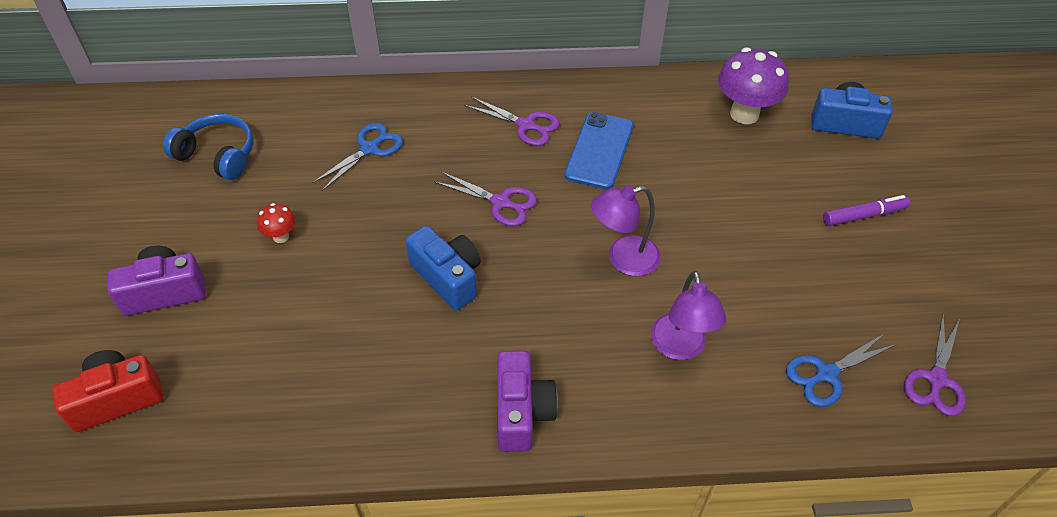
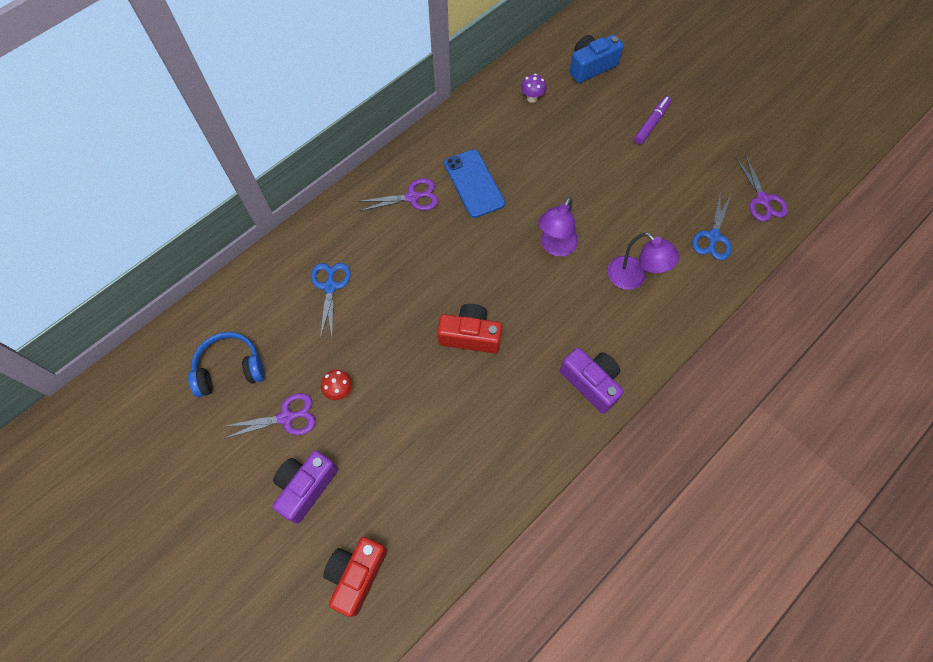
camera: 40 degrees left, 15 degrees up
(448, 277) = (470, 335): blue camera -> red camera
(500, 202) = (451, 262): purple scissors -> purple scissors (286, 417)
(744, 114) = (532, 98): purple mushroom -> purple mushroom, size x0.49

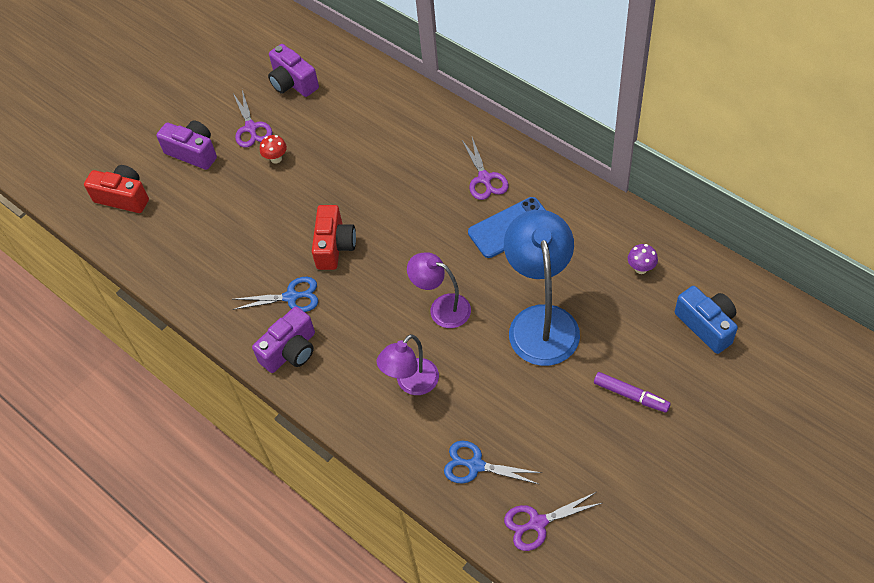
camera: 90 degrees right, 10 degrees down
(230, 369) = (293, 83): blue headphones -> purple camera
(330, 287) = (376, 133): blue scissors -> blue scissors (291, 297)
(576, 173) = (541, 321): none -> blue lamp

